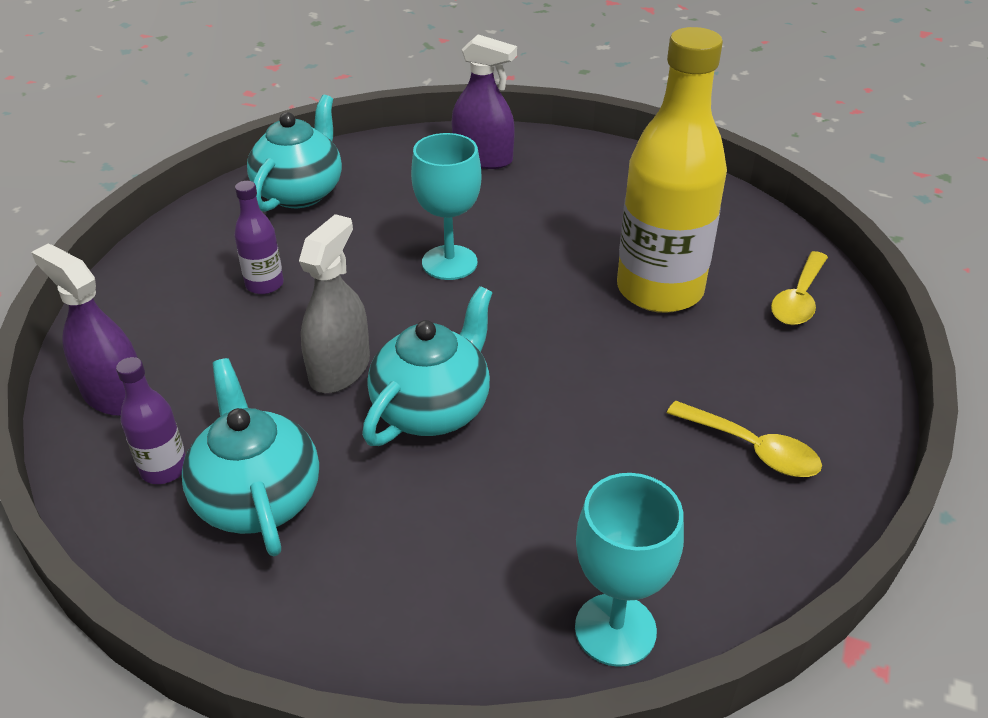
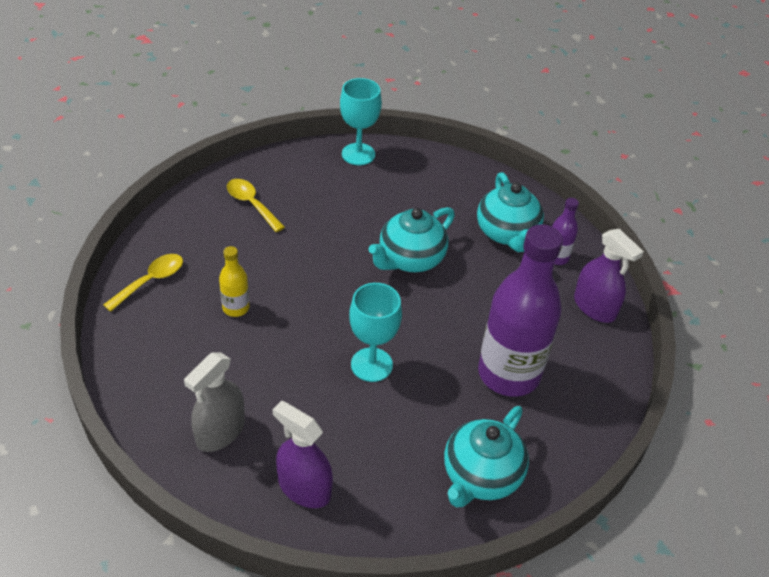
camera: 170 degrees left, 5 degrees up
(264, 284) = (508, 374): purple bottle -> purple bottle, size x2.27
(340, 369) = (460, 295): grey spray bottle -> grey spray bottle (220, 432)
(659, 290) = (236, 308): yellow bottle -> yellow bottle, size x0.44

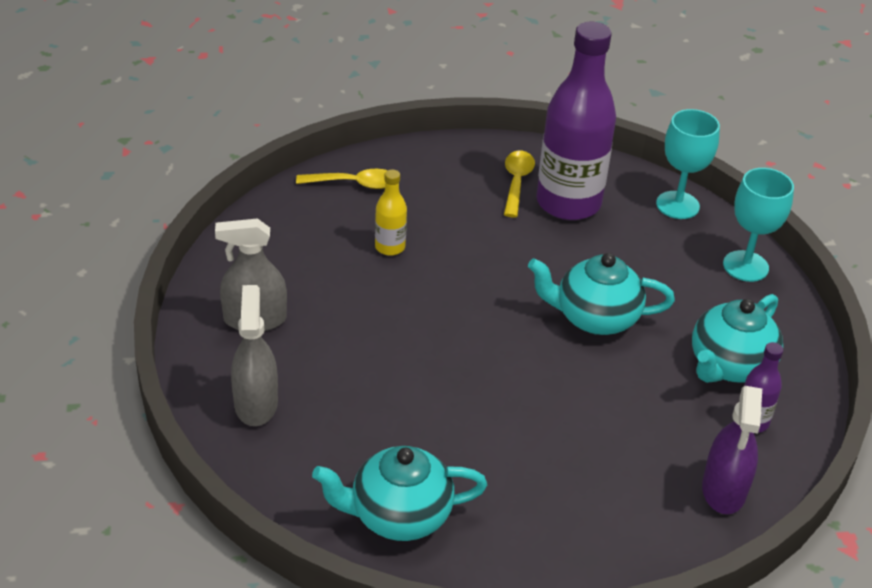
camera: 50 degrees right, 5 degrees down
(304, 488) = (256, 404): purple spray bottle -> grey spray bottle
(371, 365) = (435, 367): turquoise goblet -> turquoise goblet (745, 266)
(508, 374) = (545, 469): purple bottle -> purple bottle (568, 203)

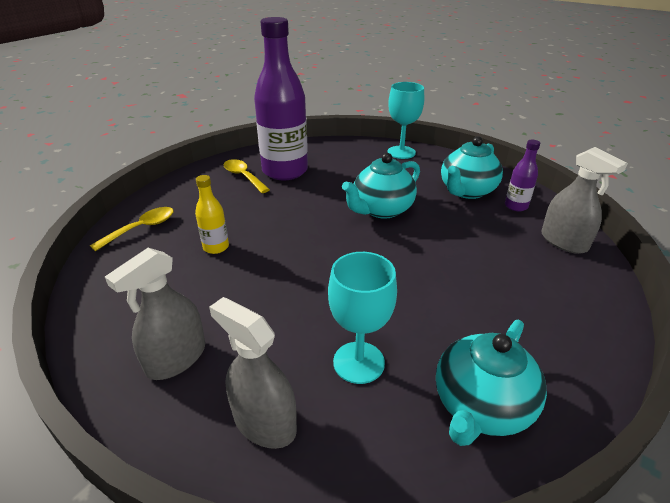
camera: 45 degrees left, 5 degrees down
(677, 205) = (335, 146): turquoise goblet -> turquoise goblet (358, 362)
(724, 489) = (563, 241): purple spray bottle -> grey spray bottle
(729, 366) = (466, 191): turquoise teapot -> turquoise teapot turned 45 degrees clockwise

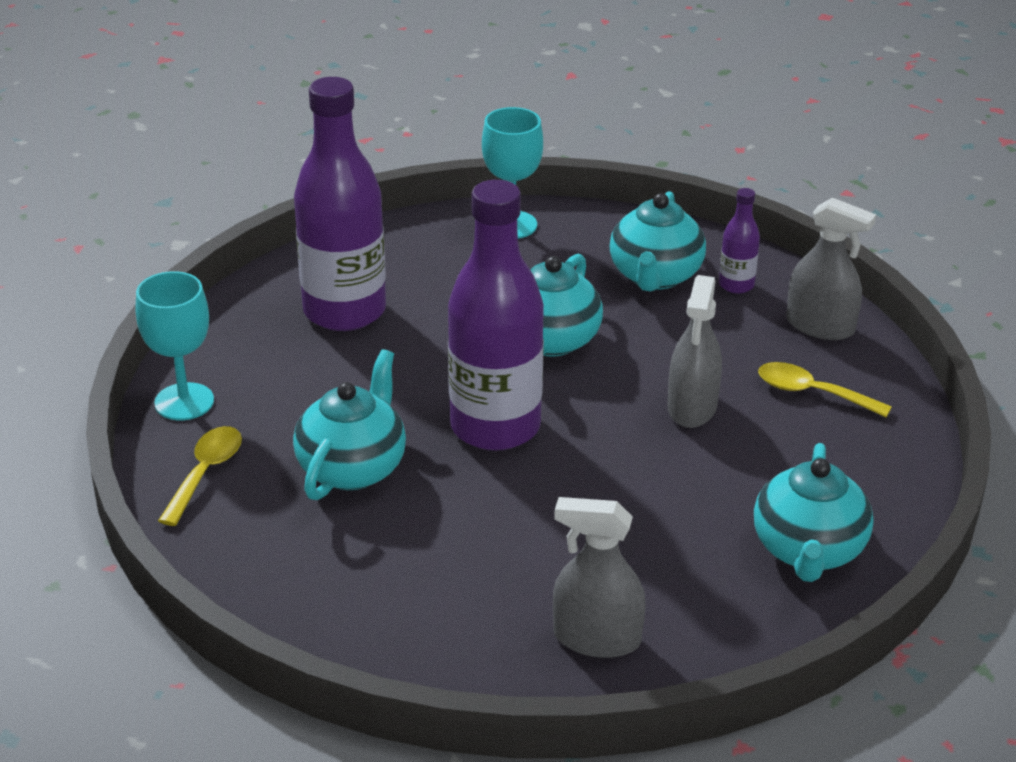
camera: 25 degrees left, 0 degrees up
(176, 358) = (438, 614): grey spray bottle -> grey spray bottle (692, 407)
(216, 247) = (353, 468): yellow bottle -> turquoise teapot
(243, 176) = (283, 339): yellow spoon -> yellow spoon (812, 393)
(314, 247) = (495, 427): none -> purple bottle
(358, 362) = (655, 550): turquoise goblet -> turquoise goblet (184, 402)

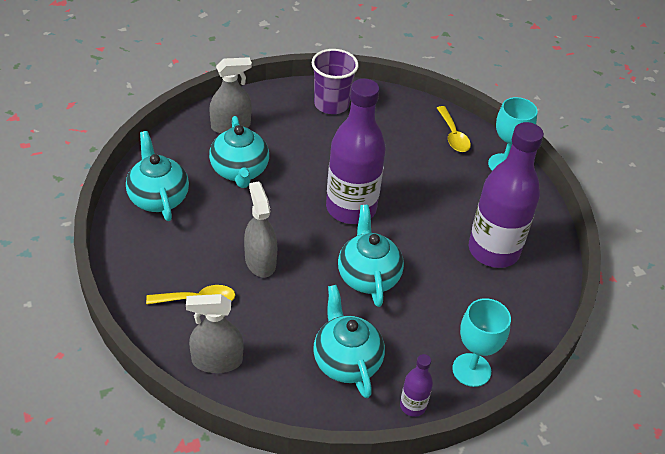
camera: 145 degrees right, 10 degrees up
(353, 468) = (395, 161): turquoise teapot -> turquoise teapot (239, 171)
(361, 611) = (331, 104): none -> purple cup
(736, 285) = (290, 377): purple bottle -> purple bottle (413, 406)

